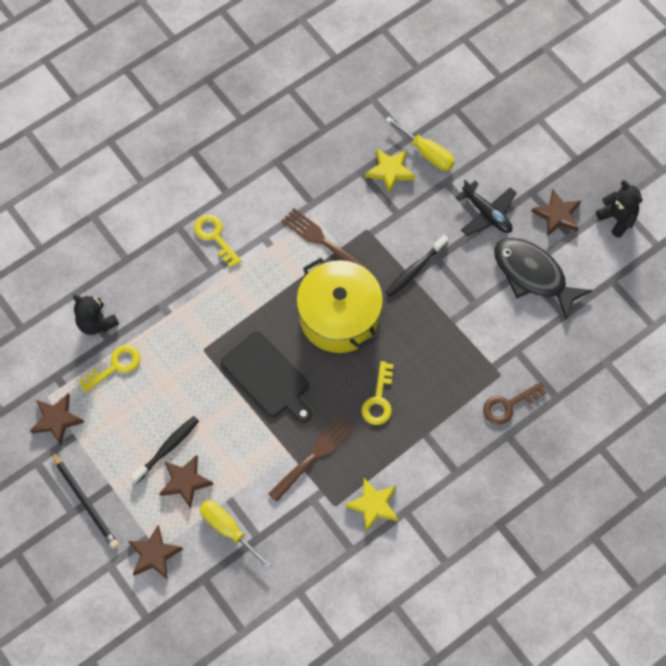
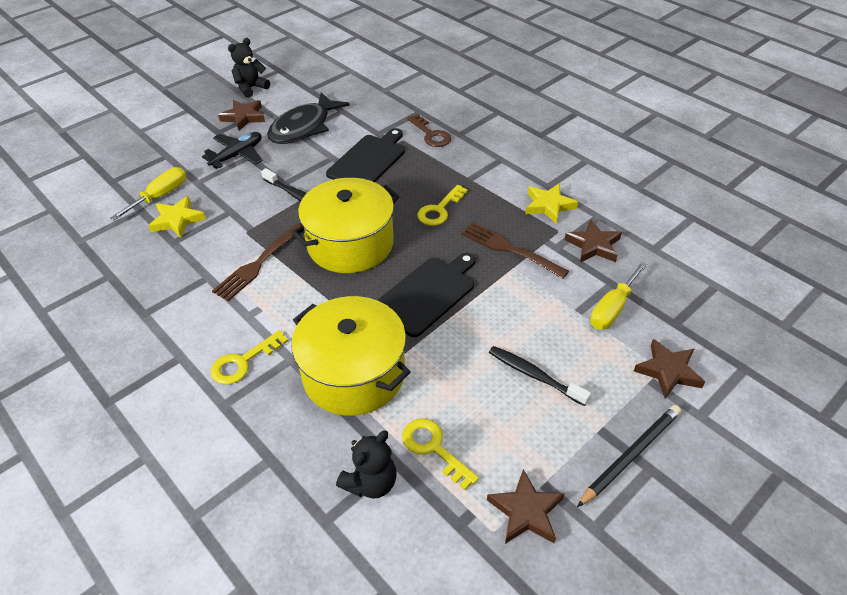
camera: 95 degrees left, 20 degrees down
(185, 482) = (570, 353): brown star -> brown star (593, 245)
(191, 315) = (354, 374): none -> yellow pot
(378, 400) = (439, 210): yellow key -> yellow key turned 120 degrees clockwise
(466, 338) = (368, 160): none -> black cutting board

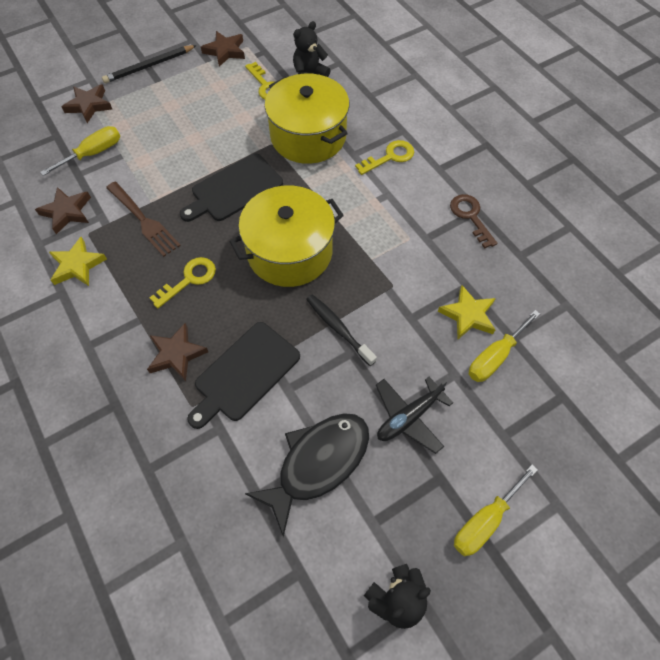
camera: 170 degrees left, 15 degrees up
(191, 119) = (485, 520): none -> yellow screwdriver
(244, 117) = (404, 509): brown star -> brown star (176, 354)
(258, 264) = (379, 244): brown fork -> none
(431, 134) = (151, 410): brown key -> brown key (470, 217)
(534, 375) = (181, 116): black toothbrush -> none

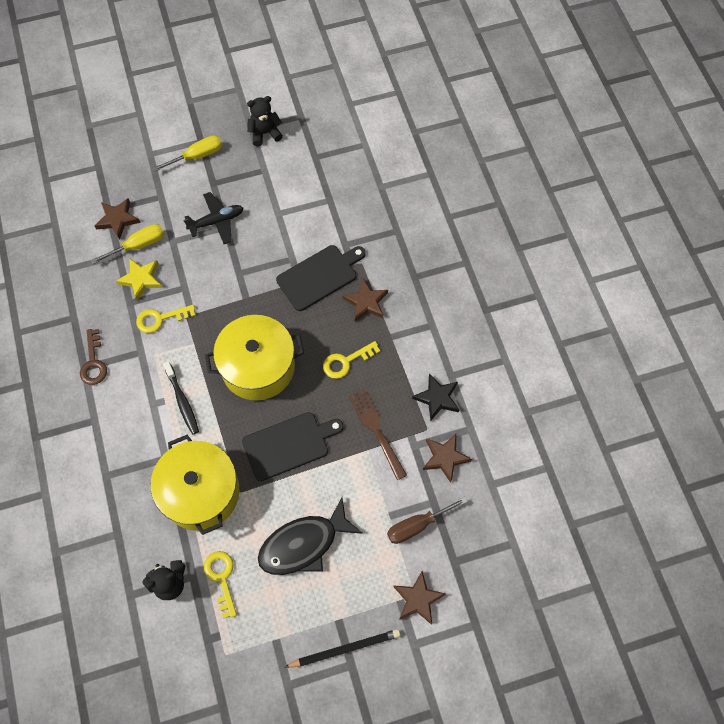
camera: 165 degrees left, 5 degrees up
(77, 265) = (437, 398): yellow star -> black star
(93, 153) = (417, 525): yellow screwdriver -> brown screwdriver
(225, 51) = (252, 652): brown star -> brown star (117, 220)
(318, 463) = (286, 209): black fish -> black fish (303, 544)
(338, 328) = (241, 292): black toothbrush -> black toothbrush (182, 401)
(390, 157) = (133, 445): yellow key -> yellow key (160, 319)

